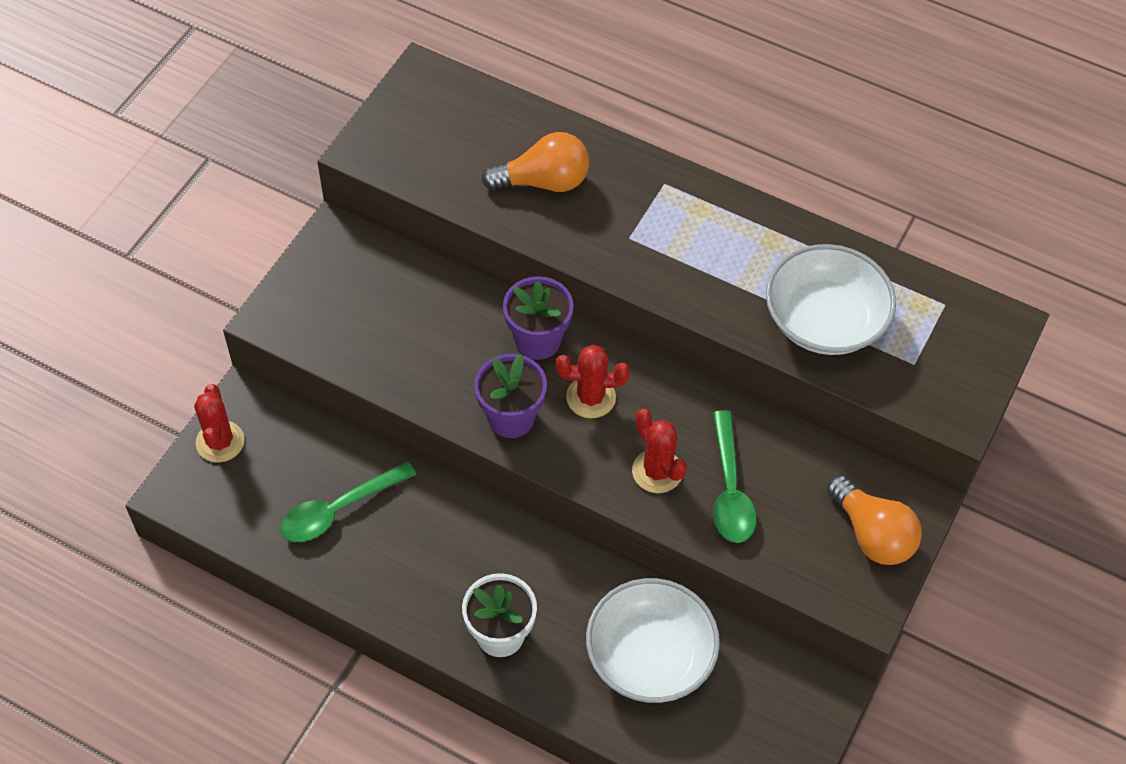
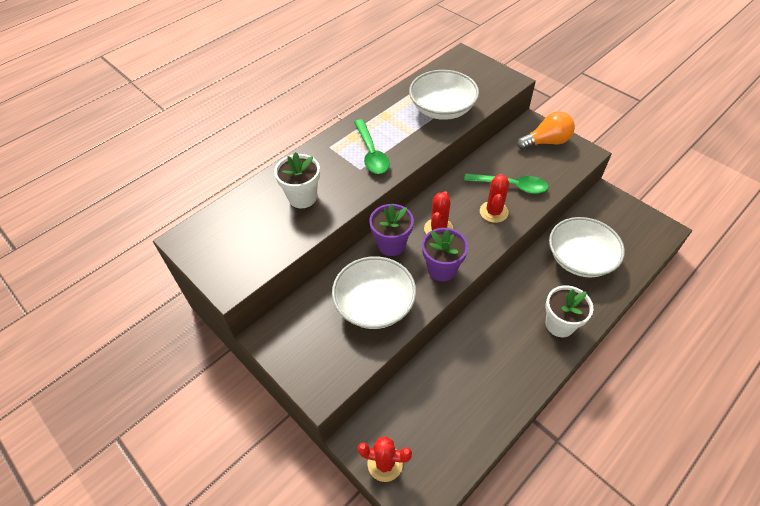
camera: 70 degrees left, 5 degrees down
(339, 509) = (458, 395): green spoon -> green spoon (371, 153)
(421, 345) = (374, 304): none -> white bowl
(543, 181) = (302, 197): orange light bulb -> white flower pot
(657, 471) = (493, 212): red cactus -> red cactus turned 60 degrees counterclockwise

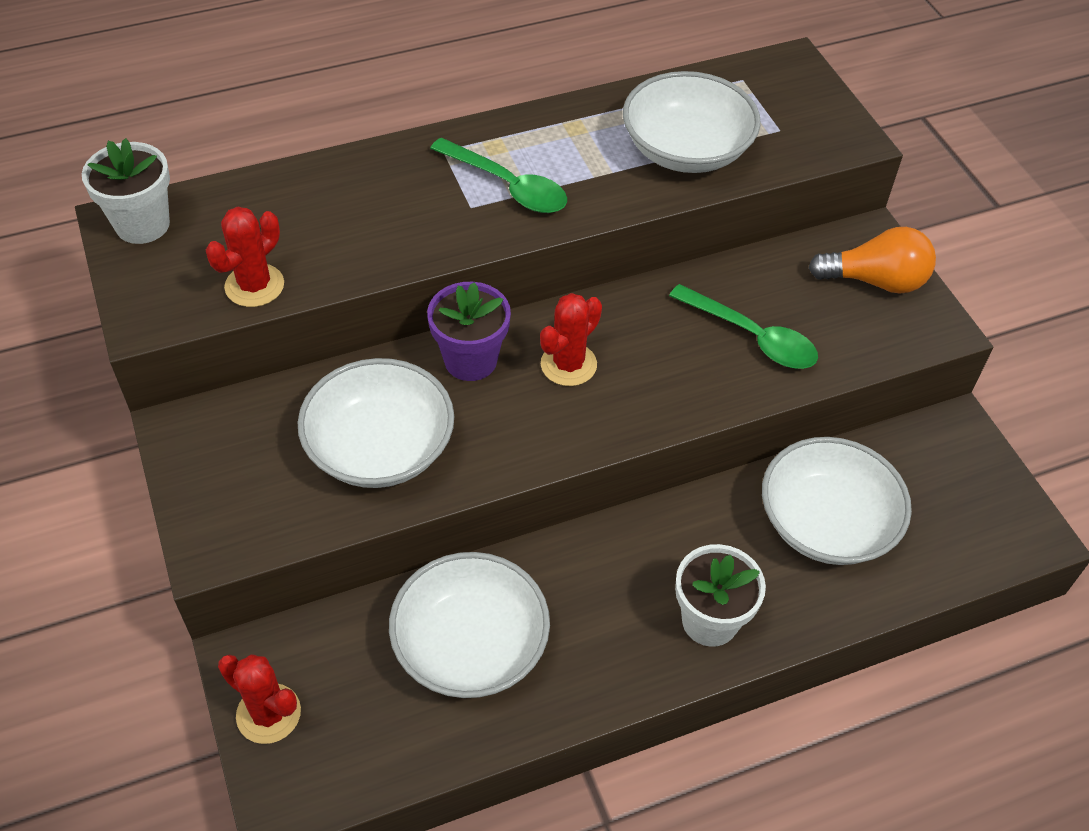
camera: 20 degrees right, 0 degrees up
(302, 197) = (345, 220): white flower pot -> white flower pot (142, 224)
(371, 153) = (507, 186): green spoon -> green spoon turned 60 degrees counterclockwise
(442, 269) = (530, 434): purple flower pot -> none
(461, 384) = (470, 645): none -> white bowl
(493, 212) = (688, 371): red cactus -> red cactus (254, 286)

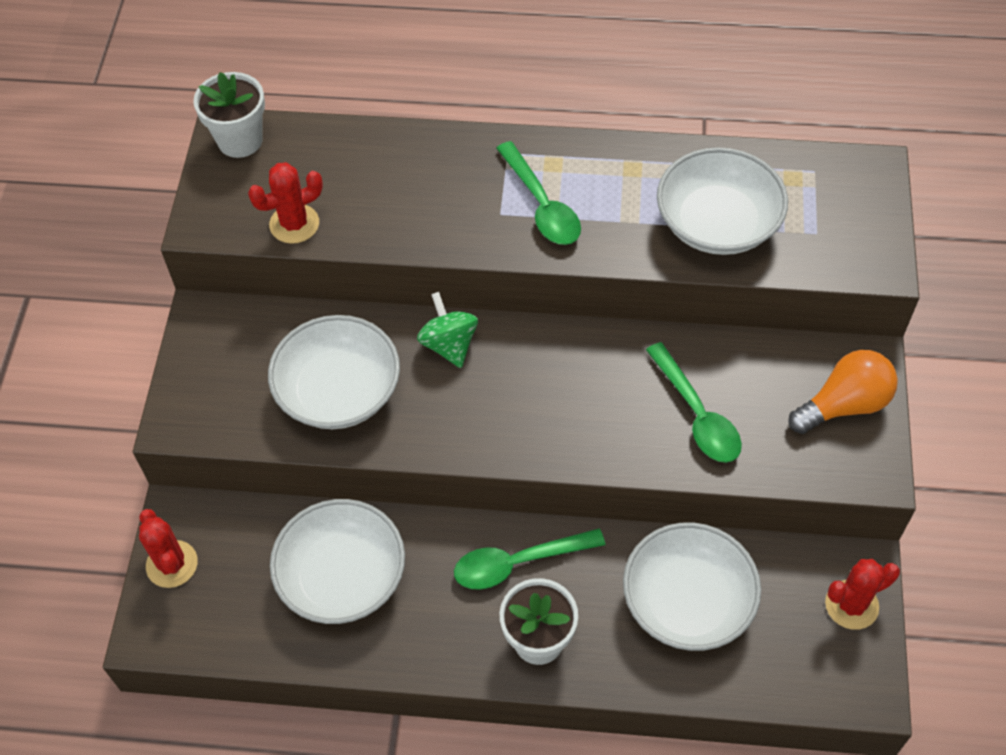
camera: 30 degrees right, 5 degrees up
(470, 360) = (449, 344): purple flower pot -> green spinning top
(568, 364) = (525, 379): red cactus -> red cactus (851, 605)
(644, 554) = (518, 563): none -> green spoon
(875, 281) = (843, 405): orange light bulb -> orange light bulb turned 60 degrees counterclockwise

